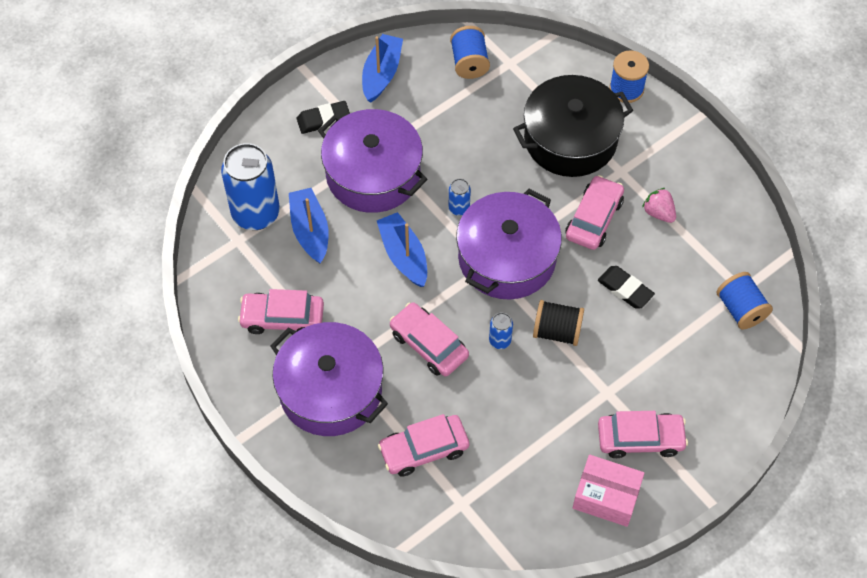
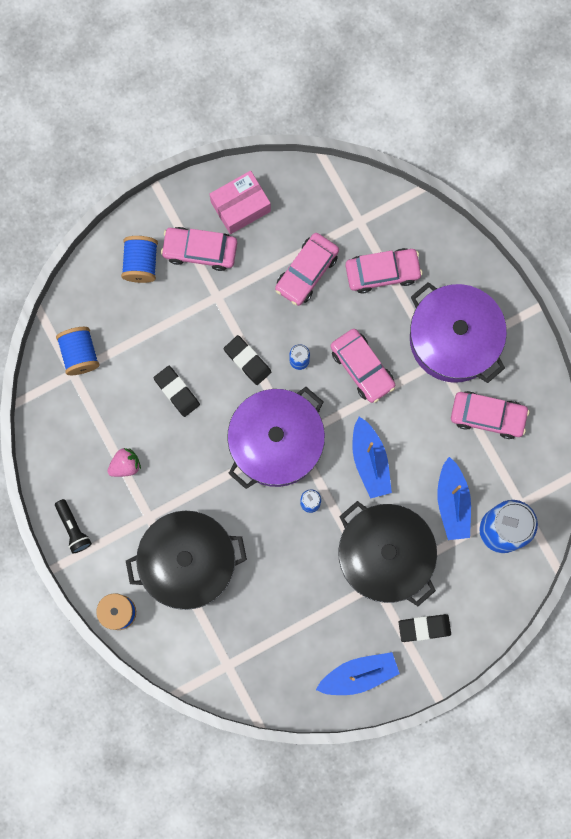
camera: 170 degrees left, 20 degrees up
(373, 174) = (385, 555): purple pot -> black pot
(382, 74) = (358, 674): blue boat -> blue boat turned 135 degrees counterclockwise
(469, 63) = (268, 673): blue spool -> blue spool (141, 263)
(557, 331) = (247, 361): black spool -> black eraser
(594, 218) = (187, 469): pink car -> pink car (307, 272)
(606, 496) = (240, 206): pink box -> pink box turned 60 degrees counterclockwise
(658, 213) = (125, 465): pink strawberry -> pink strawberry turned 90 degrees counterclockwise
(693, 150) = (73, 528): none -> black flashlight

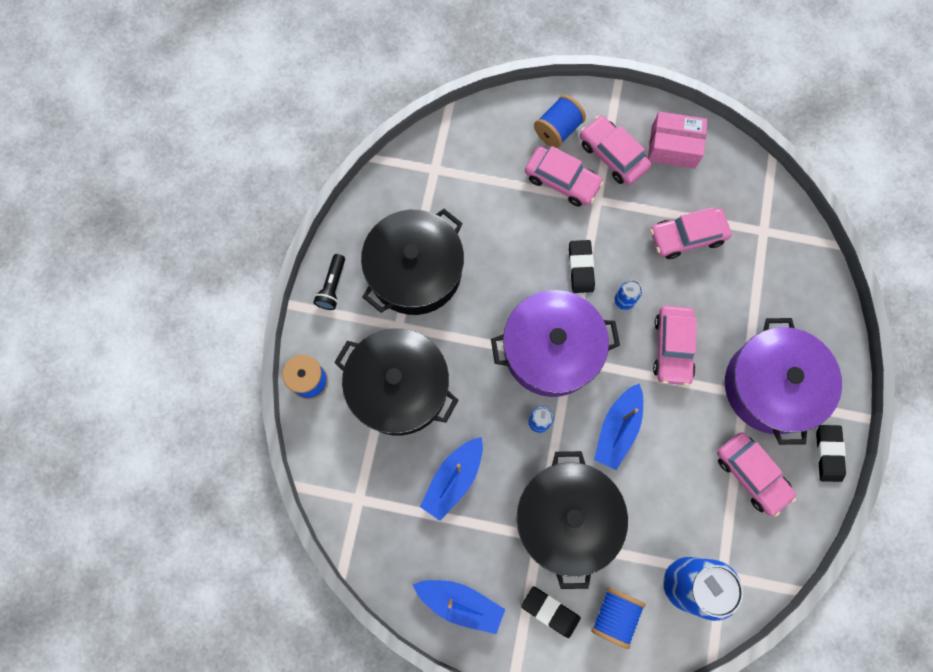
camera: 40 degrees right, 5 degrees down
(80, 354) = (452, 160): blue spool -> blue spool (614, 615)
(125, 465) = (415, 271): pink strawberry -> black pot
(176, 392) = (503, 247): black eraser -> black eraser (828, 453)
(382, 272) = (751, 285): pink car -> pink car (562, 180)
(452, 503) = (661, 523): blue boat -> blue boat (453, 479)

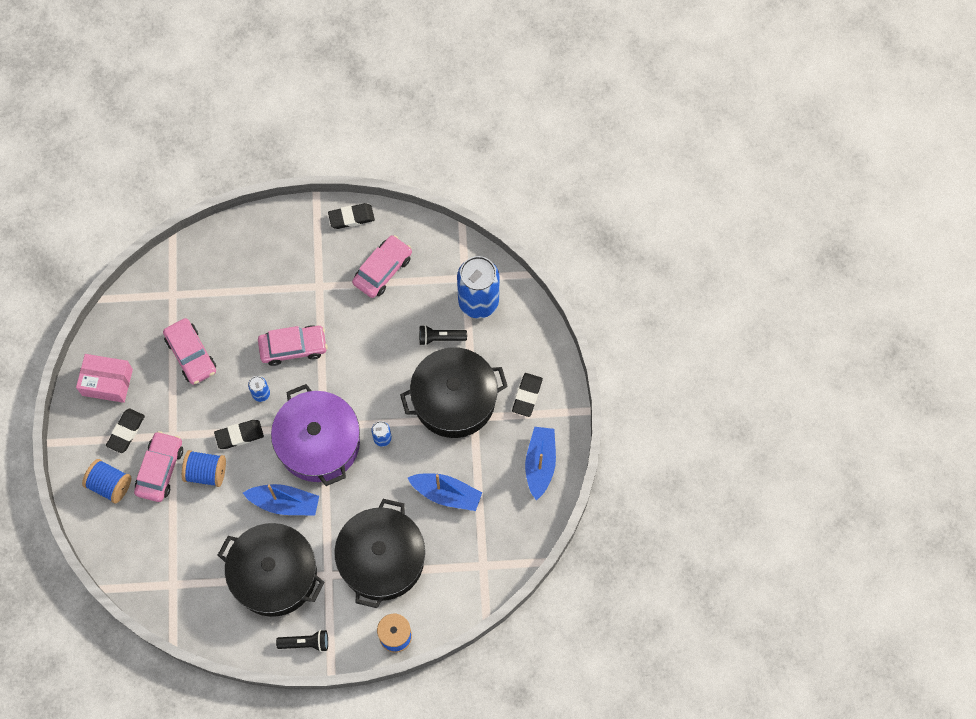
camera: 105 degrees left, 5 degrees down
(612, 155) = (126, 431): pink car -> black eraser
(614, 615) = (516, 349): blue spool -> blue spool (206, 472)
(617, 429) = (372, 376): blue boat -> blue boat (284, 503)
(648, 522) = (440, 338): none -> black flashlight
(673, 147) = (107, 382): pink box -> pink box turned 75 degrees counterclockwise
(771, 386) = (307, 267): purple pot -> none

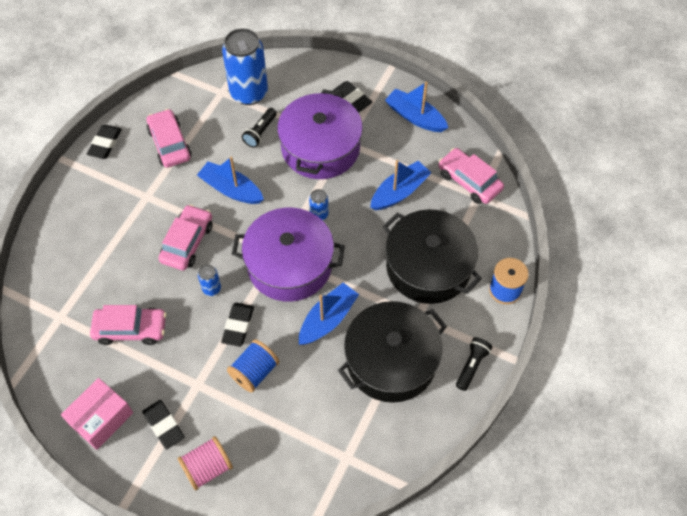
camera: 60 degrees left, 10 degrees down
(110, 485) = (207, 468): blue spool -> pink spool
(160, 469) = (223, 412): pink car -> pink car (469, 181)
(366, 350) = (231, 189): none -> blue boat
(454, 399) = (320, 148): black pot -> purple pot

